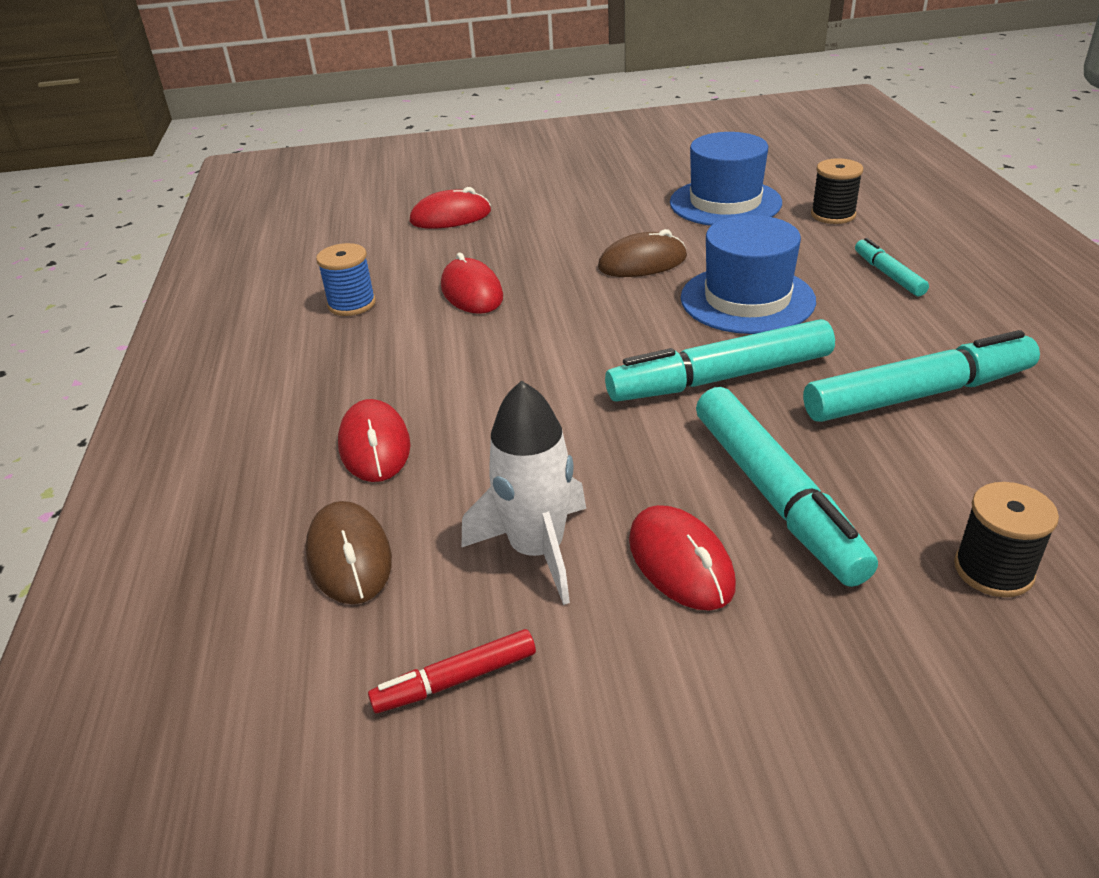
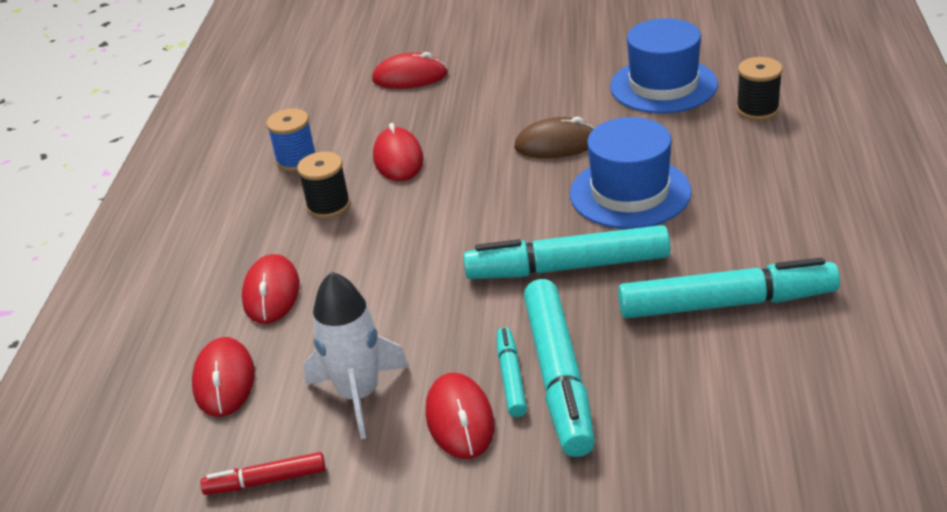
camera: 15 degrees right, 0 degrees up
(349, 557) = (224, 380): brown mouse -> red mouse
(888, 274) = (771, 181): turquoise marker -> turquoise marker (511, 377)
(993, 570) = (695, 460): black spool -> black spool (328, 206)

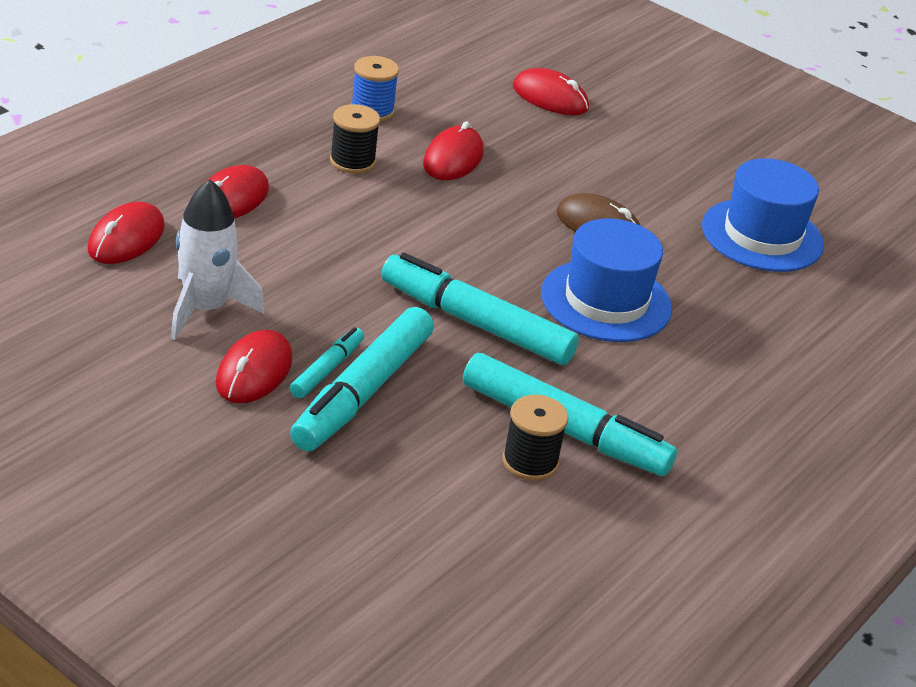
camera: 25 degrees right, 0 degrees up
(266, 481) = (76, 321): red marker -> none
(757, 109) = (818, 306): black spool -> black spool (530, 462)

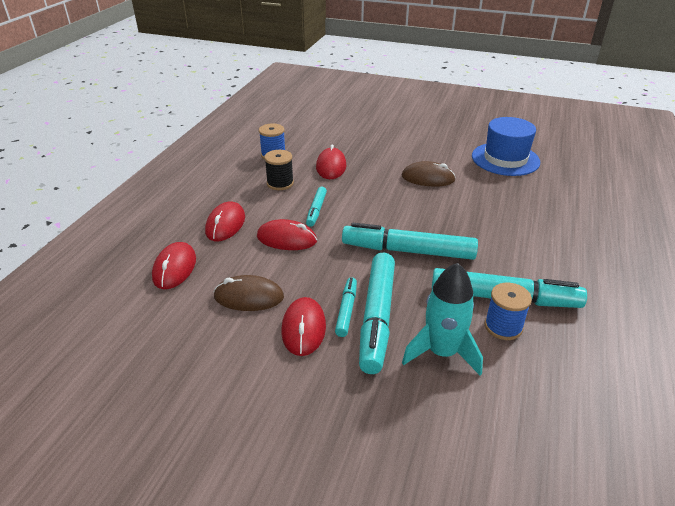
camera: 15 degrees left, 0 degrees up
(205, 309) = (249, 297): white rocket -> brown mouse
(380, 221) = (316, 210): none -> turquoise marker
(418, 461) = (442, 352): none -> turquoise rocket
(530, 462) = (503, 326): black spool -> blue spool
(550, 98) = (356, 125): red mouse -> red mouse (286, 239)
(606, 301) = (463, 215): blue hat -> none

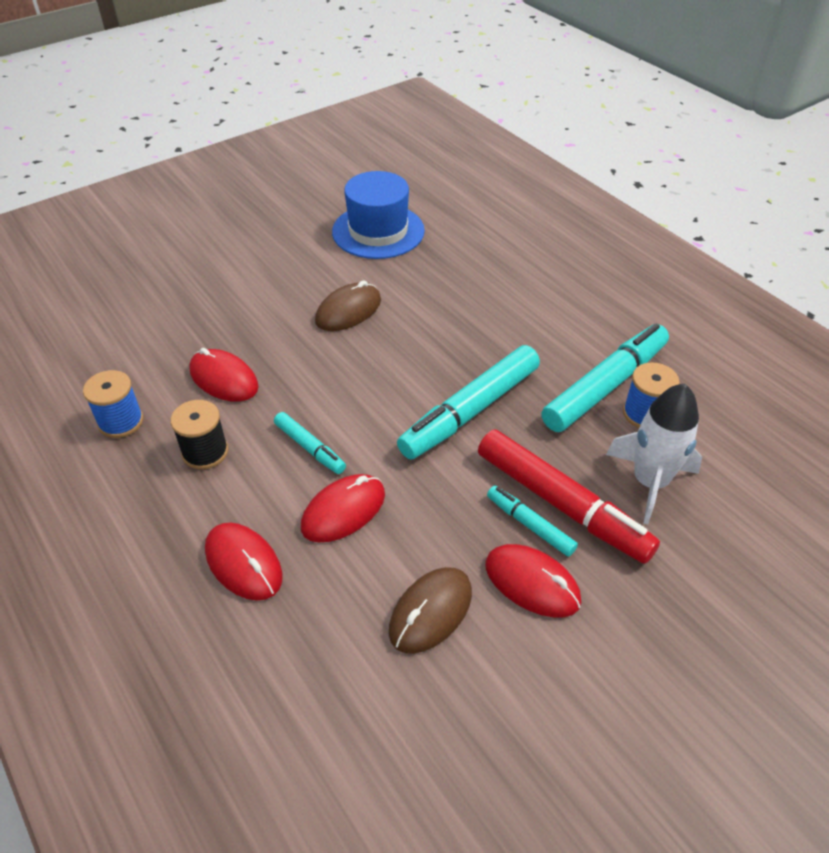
camera: 55 degrees left, 10 degrees up
(175, 268) = (294, 674): red mouse -> none
(377, 317) = (561, 504): turquoise marker -> red marker
(442, 352) = (649, 482): turquoise rocket -> white rocket

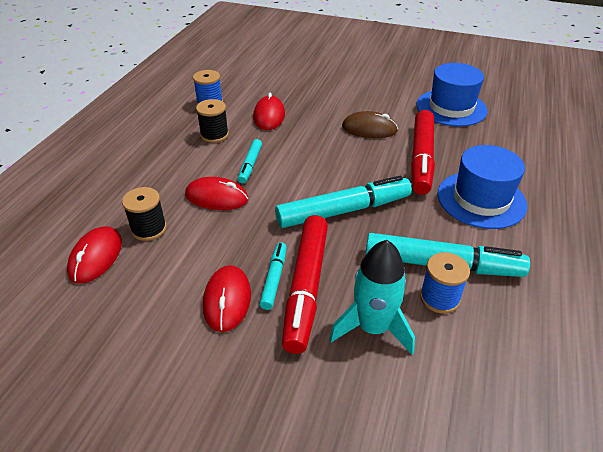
camera: 55 degrees right, 5 degrees down
(243, 563) = (154, 181): red mouse -> red mouse (96, 257)
(343, 610) = (149, 229): none -> black spool
(431, 612) = (171, 263): brown mouse -> none
(440, 305) = (421, 158): none -> red marker
(470, 411) = (343, 211): turquoise marker -> turquoise marker turned 150 degrees clockwise
(540, 305) = (481, 199): none -> blue hat
(649, 482) = (373, 327): white rocket -> turquoise rocket

